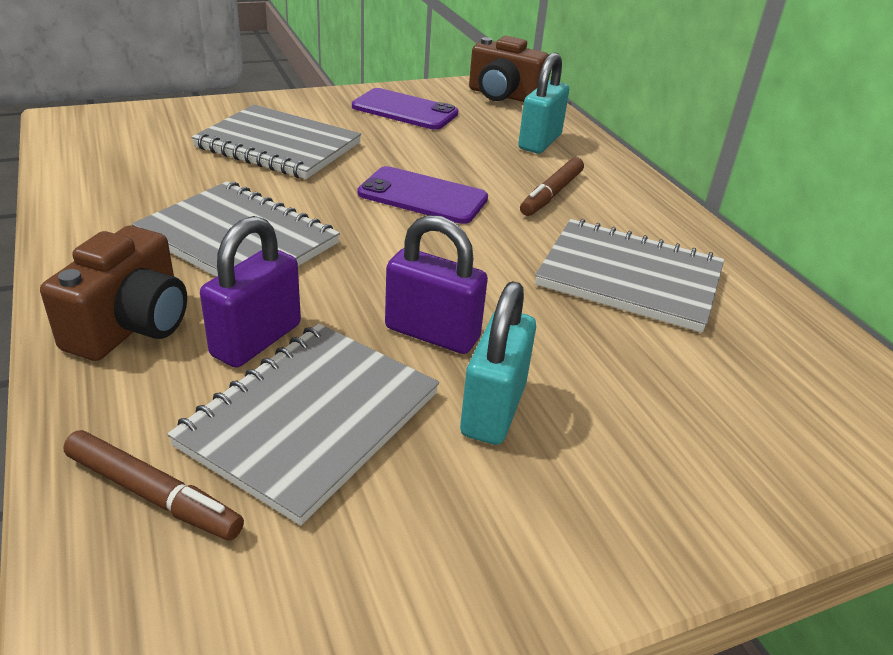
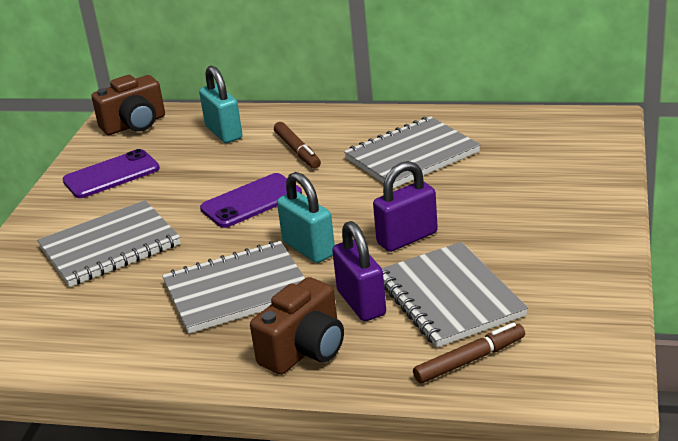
camera: 50 degrees left, 5 degrees down
(131, 326) = (305, 350): brown camera -> brown camera turned 75 degrees clockwise
(493, 409) = (486, 236): turquoise padlock -> turquoise padlock (308, 248)

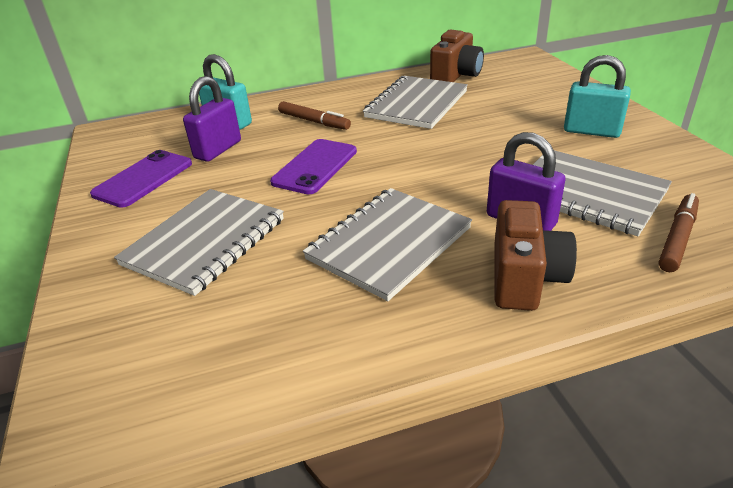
camera: 30 degrees left, 5 degrees up
(135, 125) = (130, 135): brown camera -> brown camera (456, 76)
(308, 248) = (415, 190): turquoise padlock -> turquoise padlock (591, 131)
(407, 238) = (491, 160): purple padlock -> purple padlock (218, 150)

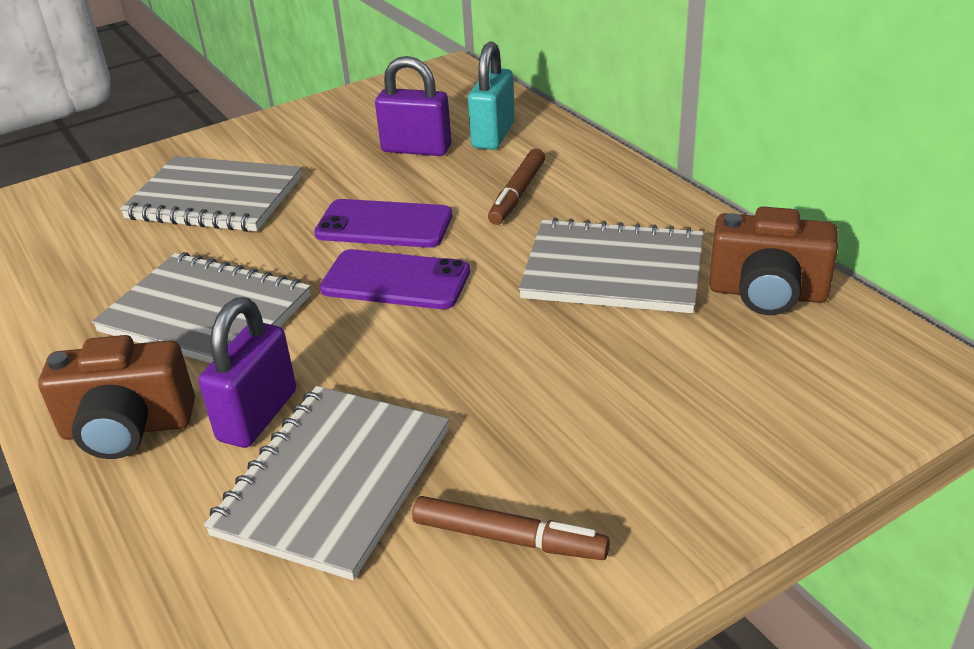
camera: 75 degrees right, 0 degrees up
(143, 179) = (340, 127): purple phone -> purple phone (395, 281)
(591, 131) = (570, 484): turquoise padlock -> none
(678, 238) = (207, 584): brown marker -> brown marker (509, 539)

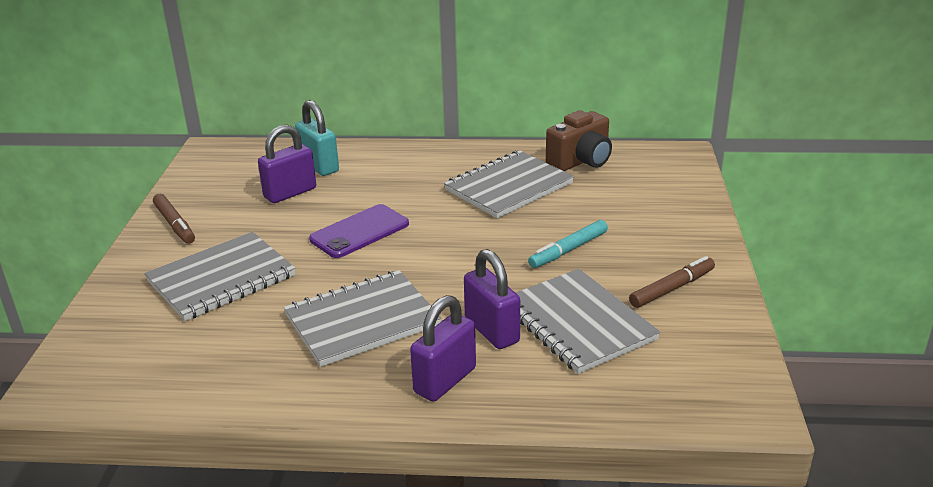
camera: 55 degrees left, 5 degrees down
(127, 428) = (445, 380): brown camera -> purple padlock
(395, 281) = (424, 247): purple phone -> none
(509, 391) = (568, 250): none -> turquoise marker
(517, 194) = (396, 183): brown marker -> brown marker (174, 224)

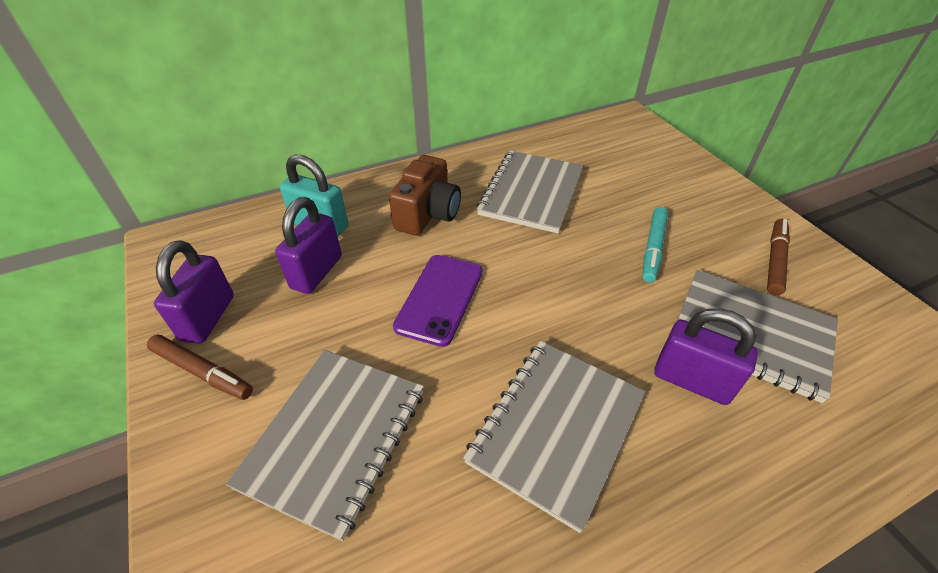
camera: 30 degrees left, 15 degrees up
(445, 380) = (721, 478): purple padlock -> purple padlock (208, 318)
(581, 161) = (563, 146): brown camera -> brown camera (428, 214)

